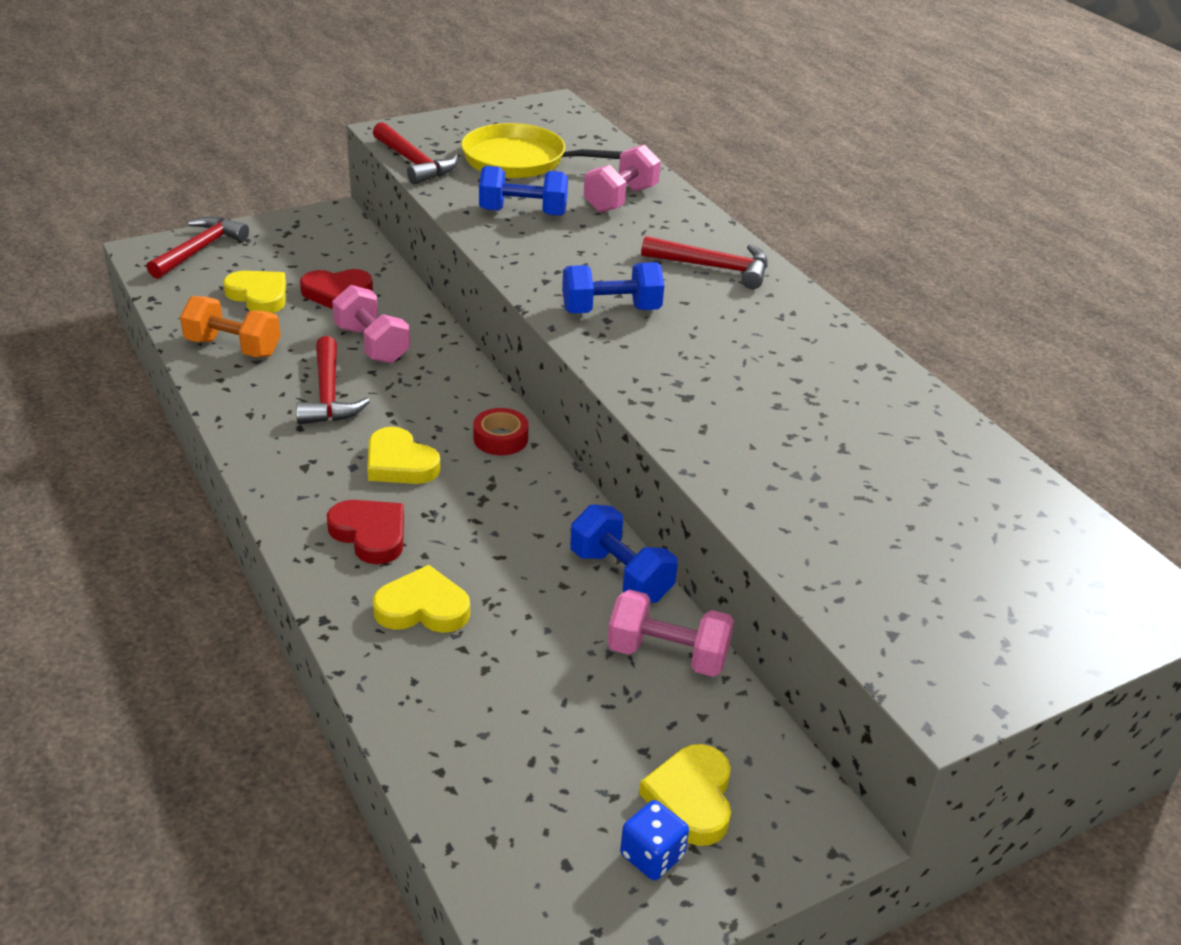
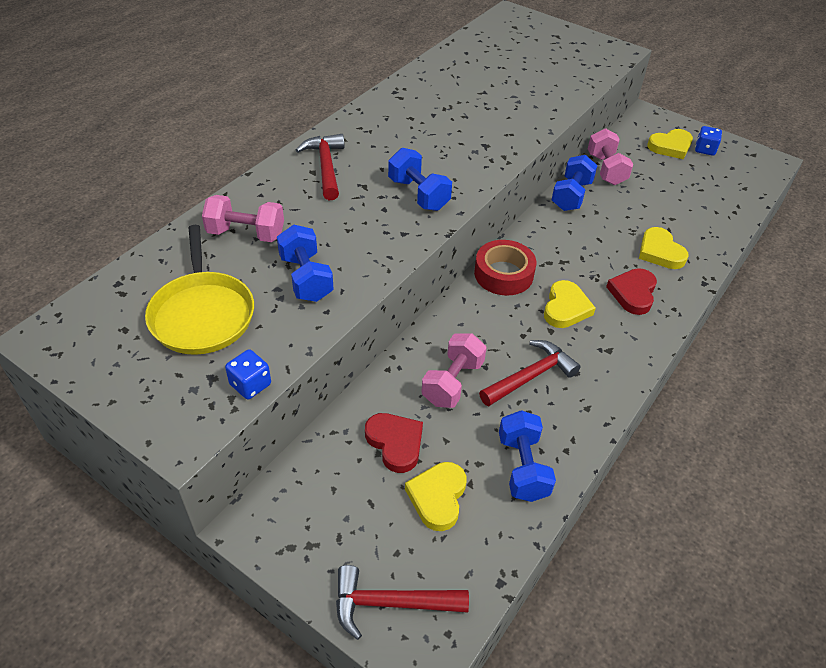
camera: 115 degrees left, 10 degrees up
(233, 347) = (522, 467): orange dumbbell -> blue dumbbell
(414, 163) = (250, 384): red hammer -> blue dice
(500, 438) = (503, 274): red tape -> red tape, size x1.59

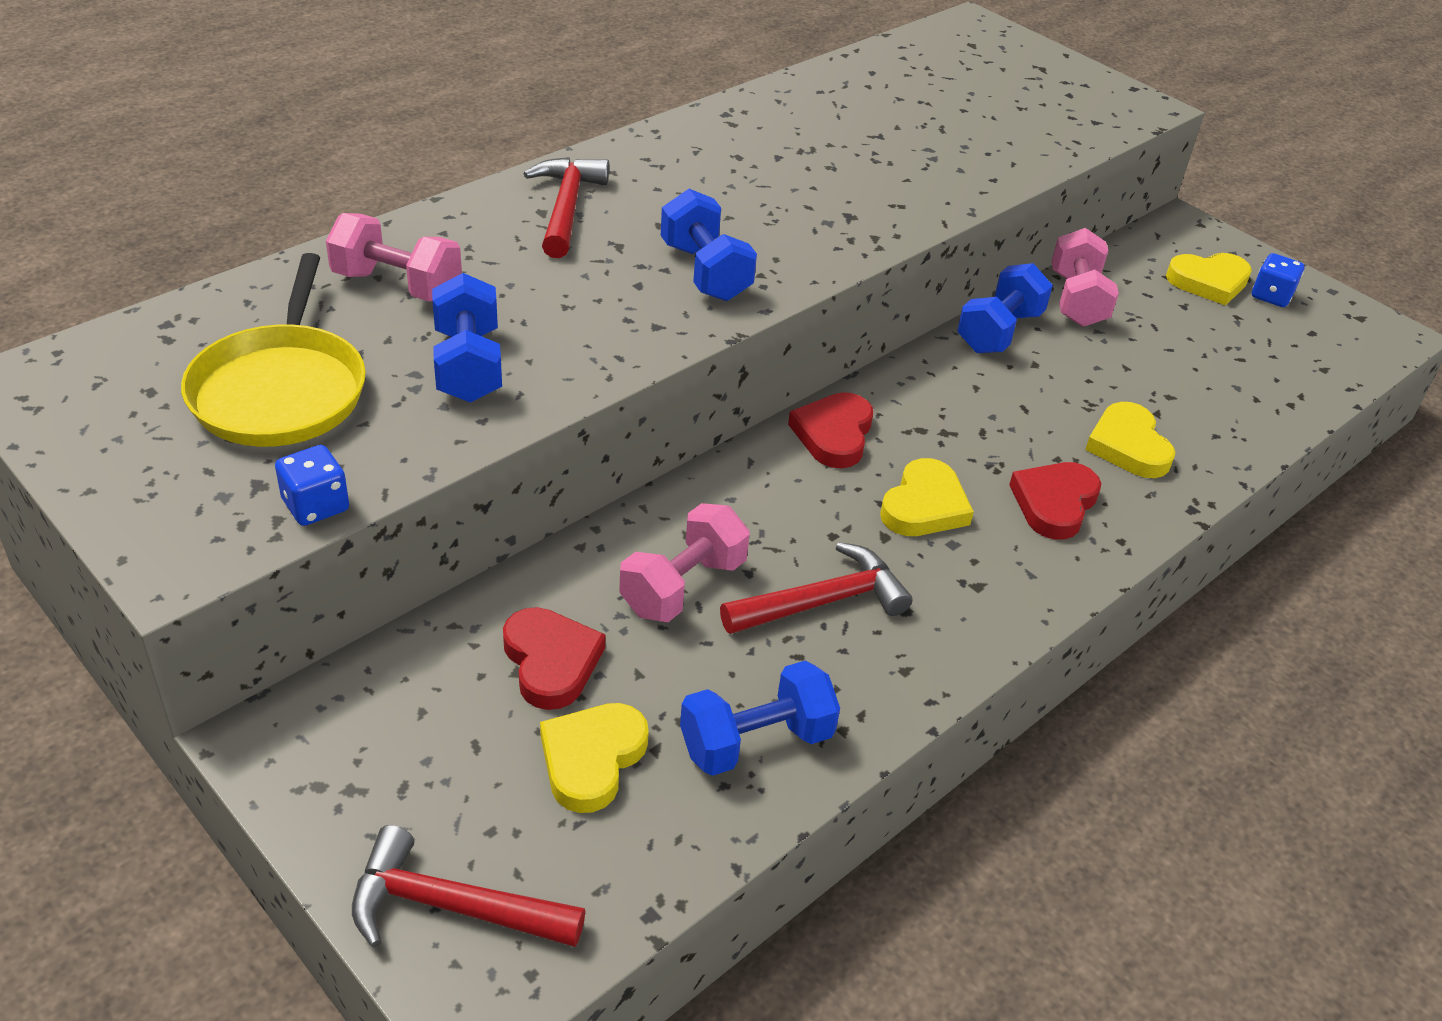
camera: 10 degrees right, 5 degrees down
(503, 274) = (833, 434): red tape -> red heart
(522, 467) = (756, 742): blue dumbbell -> blue dumbbell turned 60 degrees clockwise

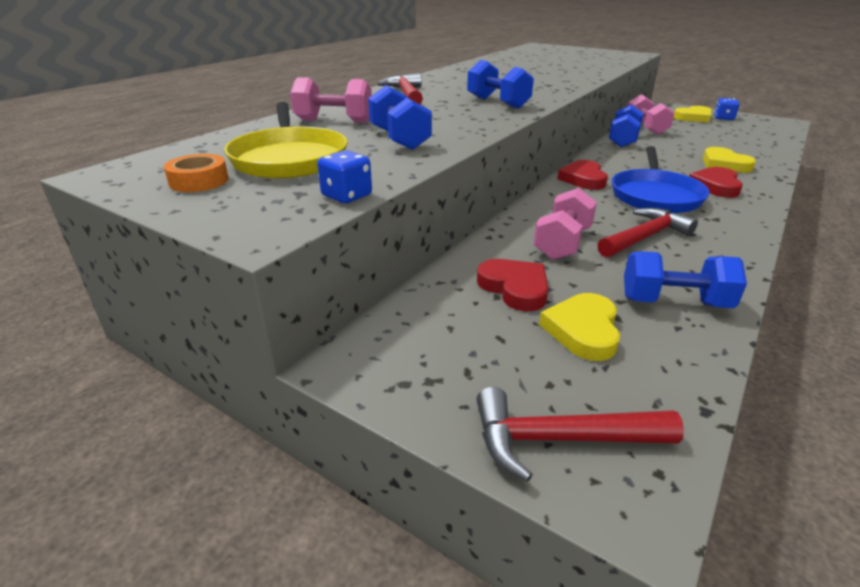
camera: 10 degrees left, 10 degrees down
(138, 426) = (199, 181): none -> orange tape
(756, 742) = (674, 302): blue dumbbell -> blue dumbbell turned 45 degrees clockwise
(924, 506) = (655, 195): yellow heart -> blue pan

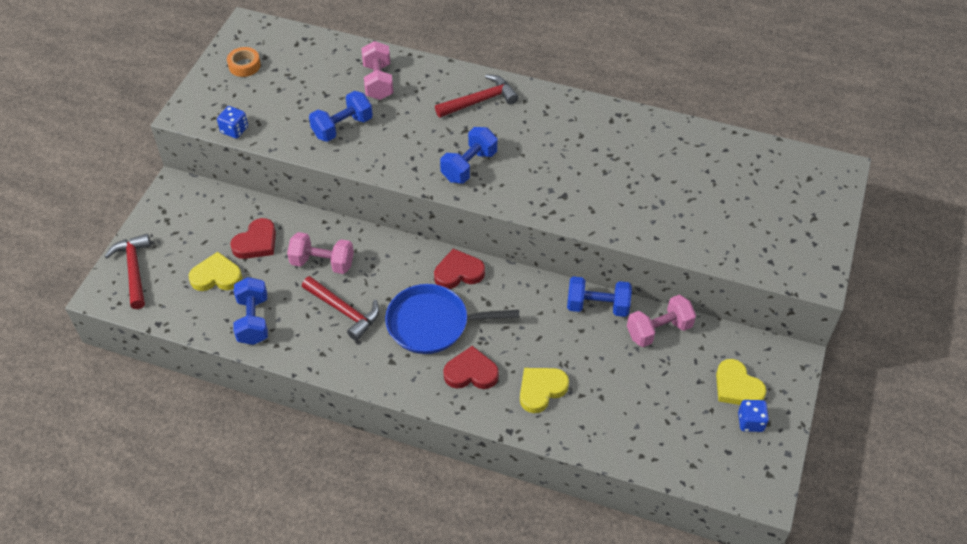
camera: 75 degrees right, 20 degrees up
(289, 159) = (289, 87): yellow pan -> none

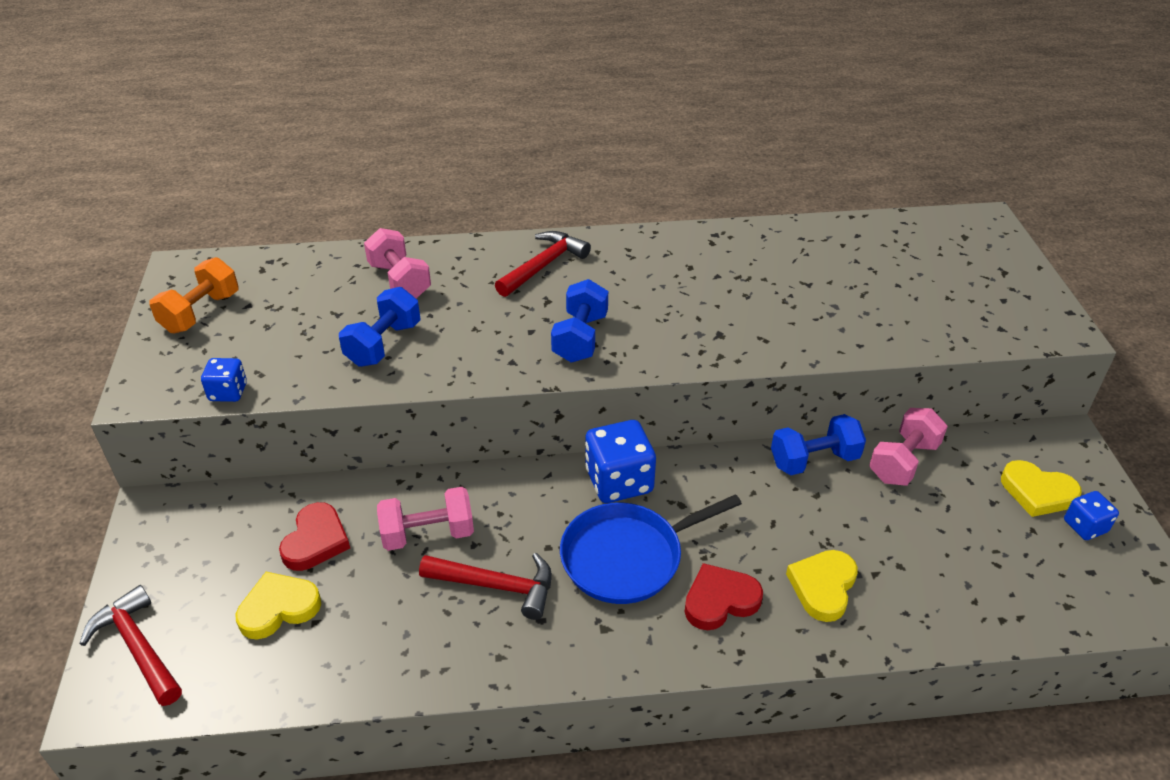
camera: 25 degrees left, 10 degrees down
(244, 65) = (201, 313): orange tape -> orange dumbbell
(253, 320) = (369, 650): blue dumbbell -> none
(458, 272) = (619, 481): red heart -> blue dice

